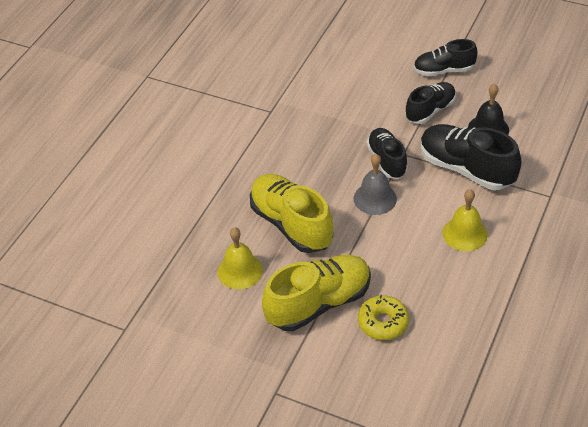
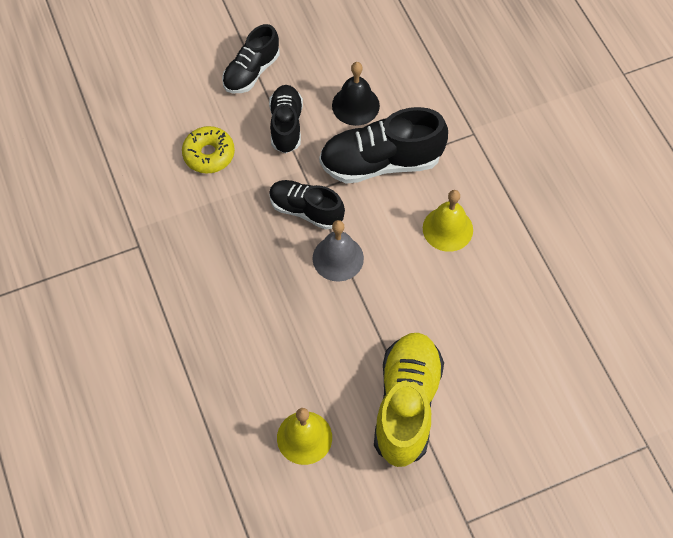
camera: 50 degrees left, 15 degrees up
(291, 224) = (295, 349): yellow shoe -> none
(383, 322) = (476, 373): yellow donut -> yellow donut (209, 154)

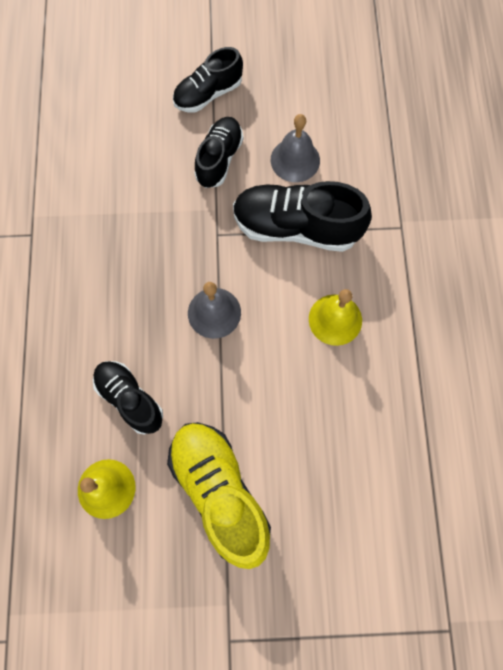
camera: 20 degrees right, 10 degrees up
(209, 154) = (134, 165): yellow donut -> none
(306, 210) = (203, 252): black shoe -> black shoe (130, 399)
(355, 105) = (295, 160): black bell -> grey bell
(406, 405) = (219, 492): yellow shoe -> yellow shoe turned 60 degrees counterclockwise

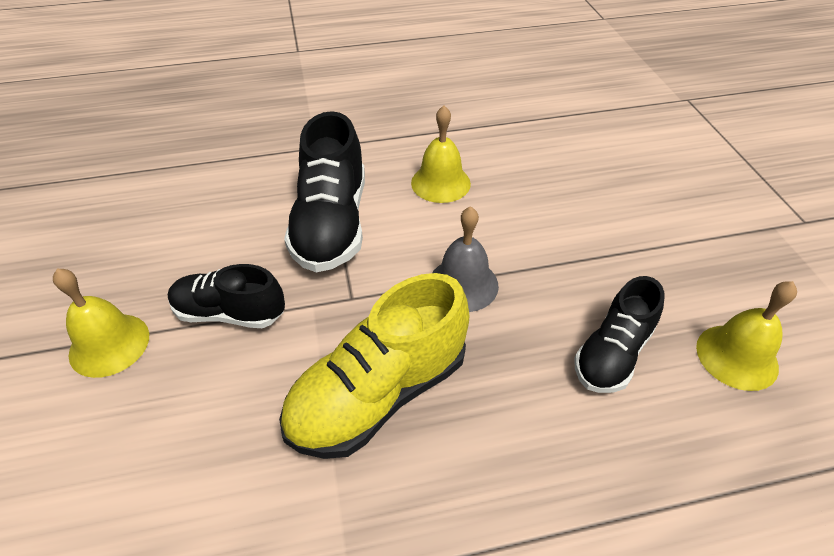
camera: 100 degrees left, 25 degrees down
(208, 94) = (109, 344): black shoe -> yellow bell
(219, 492) = (671, 248): yellow shoe -> yellow shoe (378, 394)
(295, 160) = (235, 235): grey bell -> none

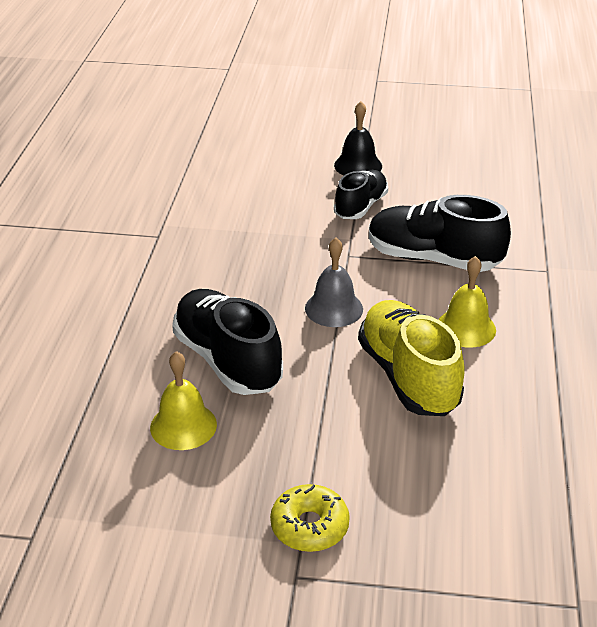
camera: 110 degrees right, 10 degrees down
(109, 344) = (358, 165): yellow bell -> black bell
(378, 394) = (262, 252): yellow shoe -> yellow shoe (408, 376)
(612, 353) = (227, 360): black shoe -> black shoe, size x1.58
(755, 226) = (309, 526): none -> yellow donut

